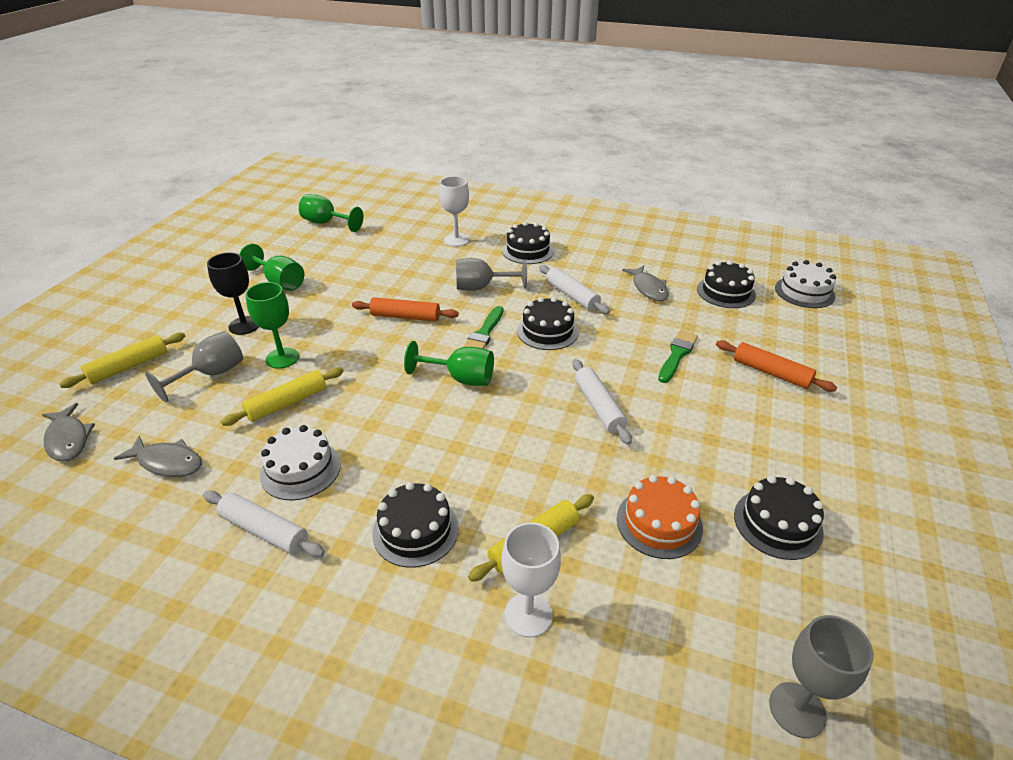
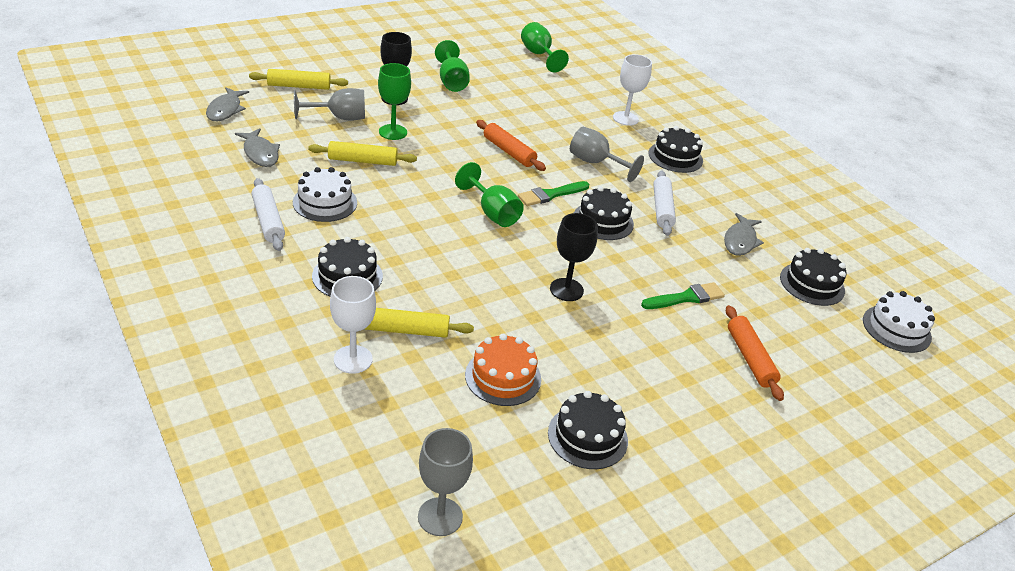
camera: 35 degrees right, 0 degrees up
(599, 407) = (566, 290): white rolling pin -> black goblet

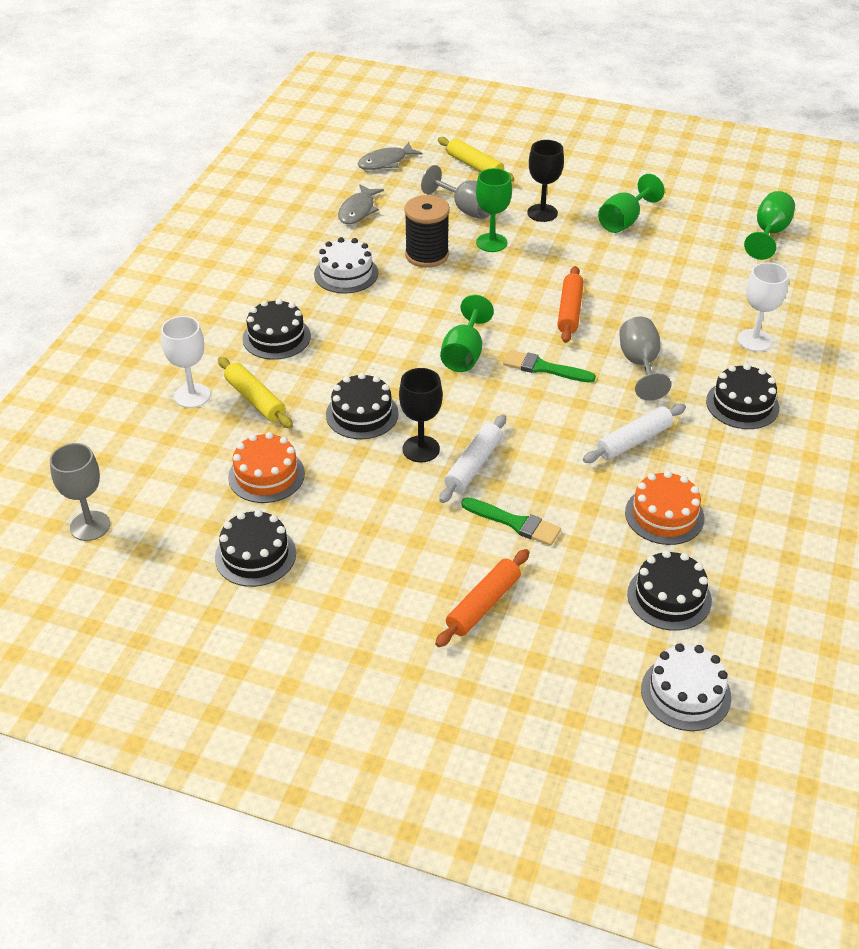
camera: 55 degrees right, 5 degrees up
(268, 221) = (286, 266): white rolling pin -> white rolling pin (473, 465)
(362, 161) = (427, 255): yellow rolling pin -> black spool
(603, 221) = (553, 417): black cake -> black cake (362, 414)
(740, 241) = (664, 515): grey fish -> orange cake

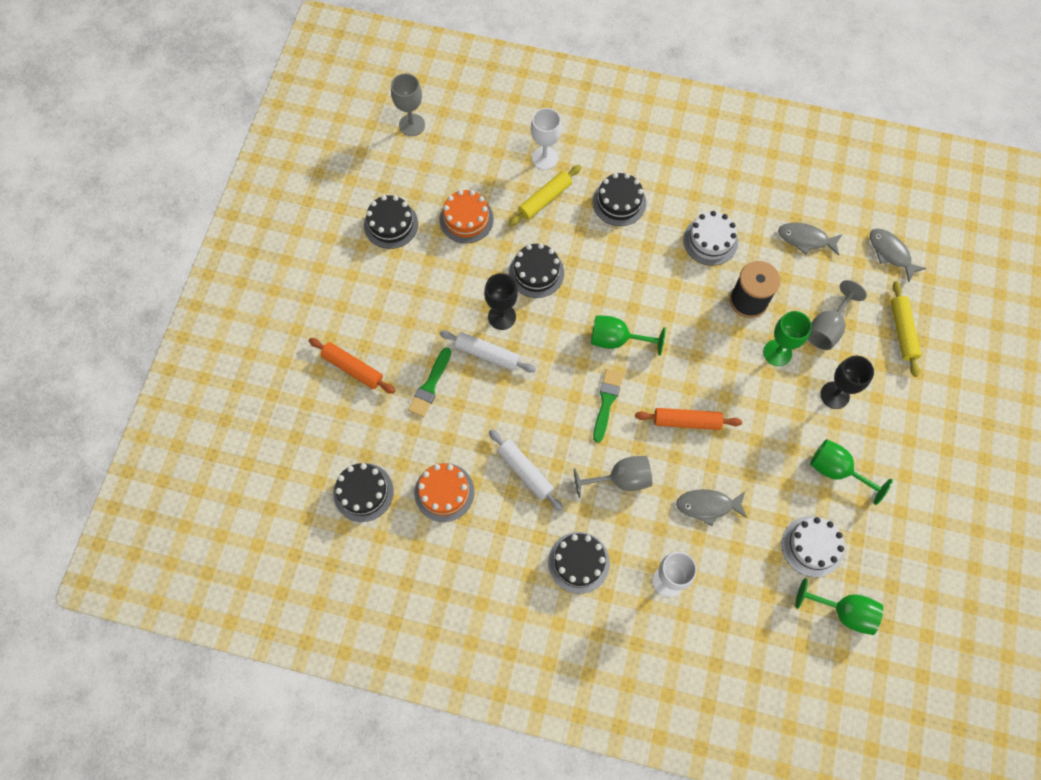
camera: 85 degrees right, 25 degrees up
(475, 166) = (902, 331): yellow rolling pin -> yellow rolling pin turned 45 degrees counterclockwise
(667, 306) = (707, 506): none -> grey fish
(685, 693) = (280, 499): white cake -> white cake (812, 546)

